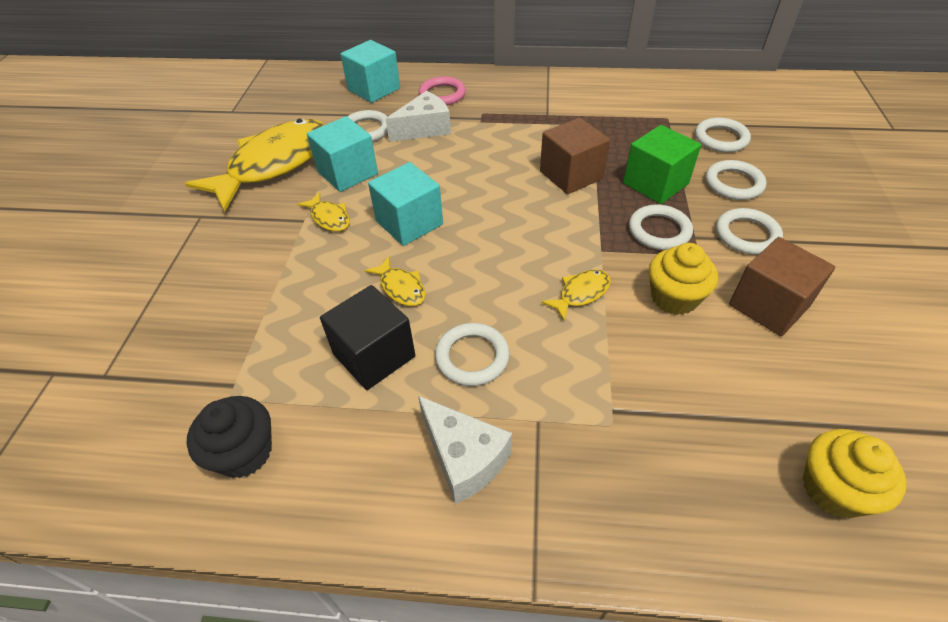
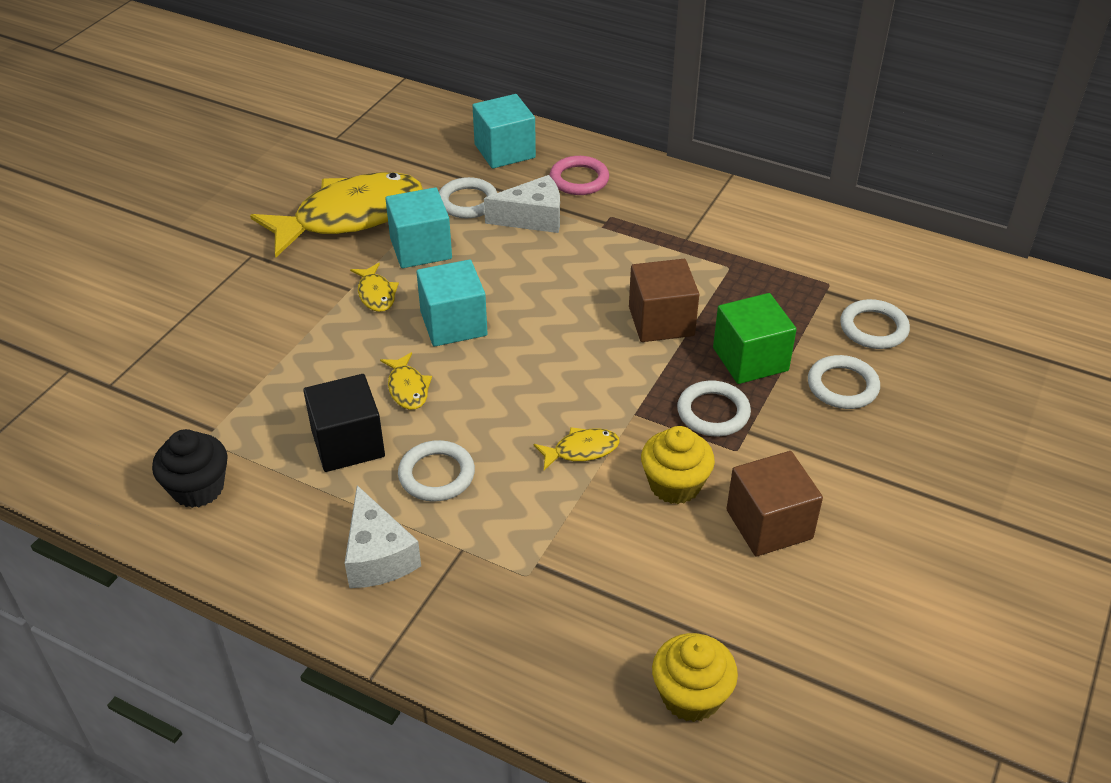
camera: 20 degrees right, 5 degrees down
(747, 235) = (808, 446): white ring -> none

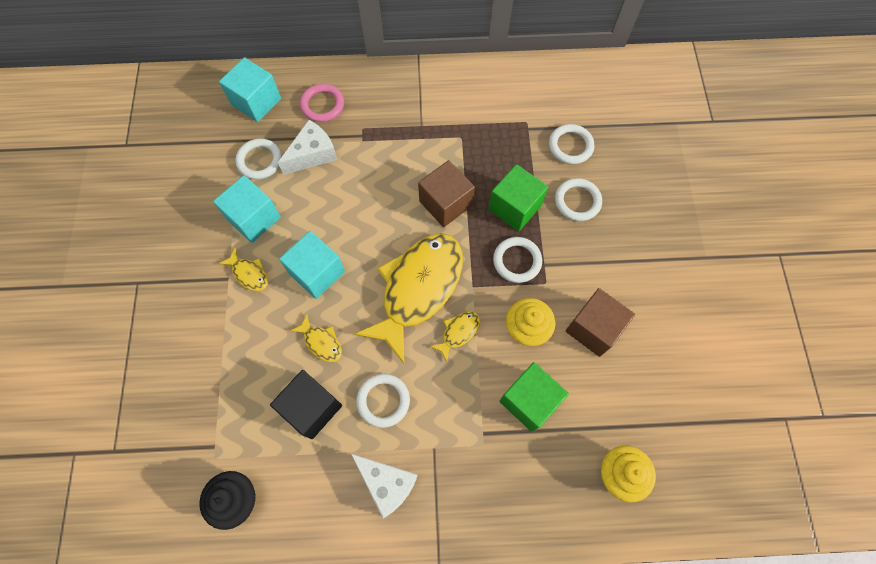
camera: 30 degrees left, 25 degrees up
(350, 217) = (185, 214): yellow fish -> yellow fish (418, 289)
(623, 559) = (529, 401): none -> green cube

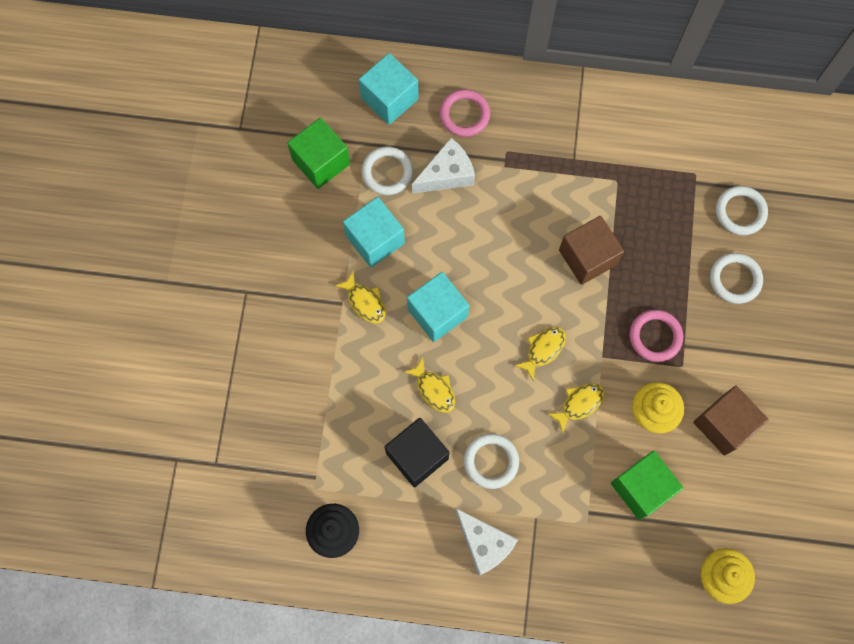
camera: 10 degrees right, 5 degrees up
(418, 289) = (543, 350): yellow fish -> yellow fish, size x0.41
(515, 207) = (663, 275): green cube -> green cube (321, 162)
(517, 261) = (655, 336): white ring -> pink ring

